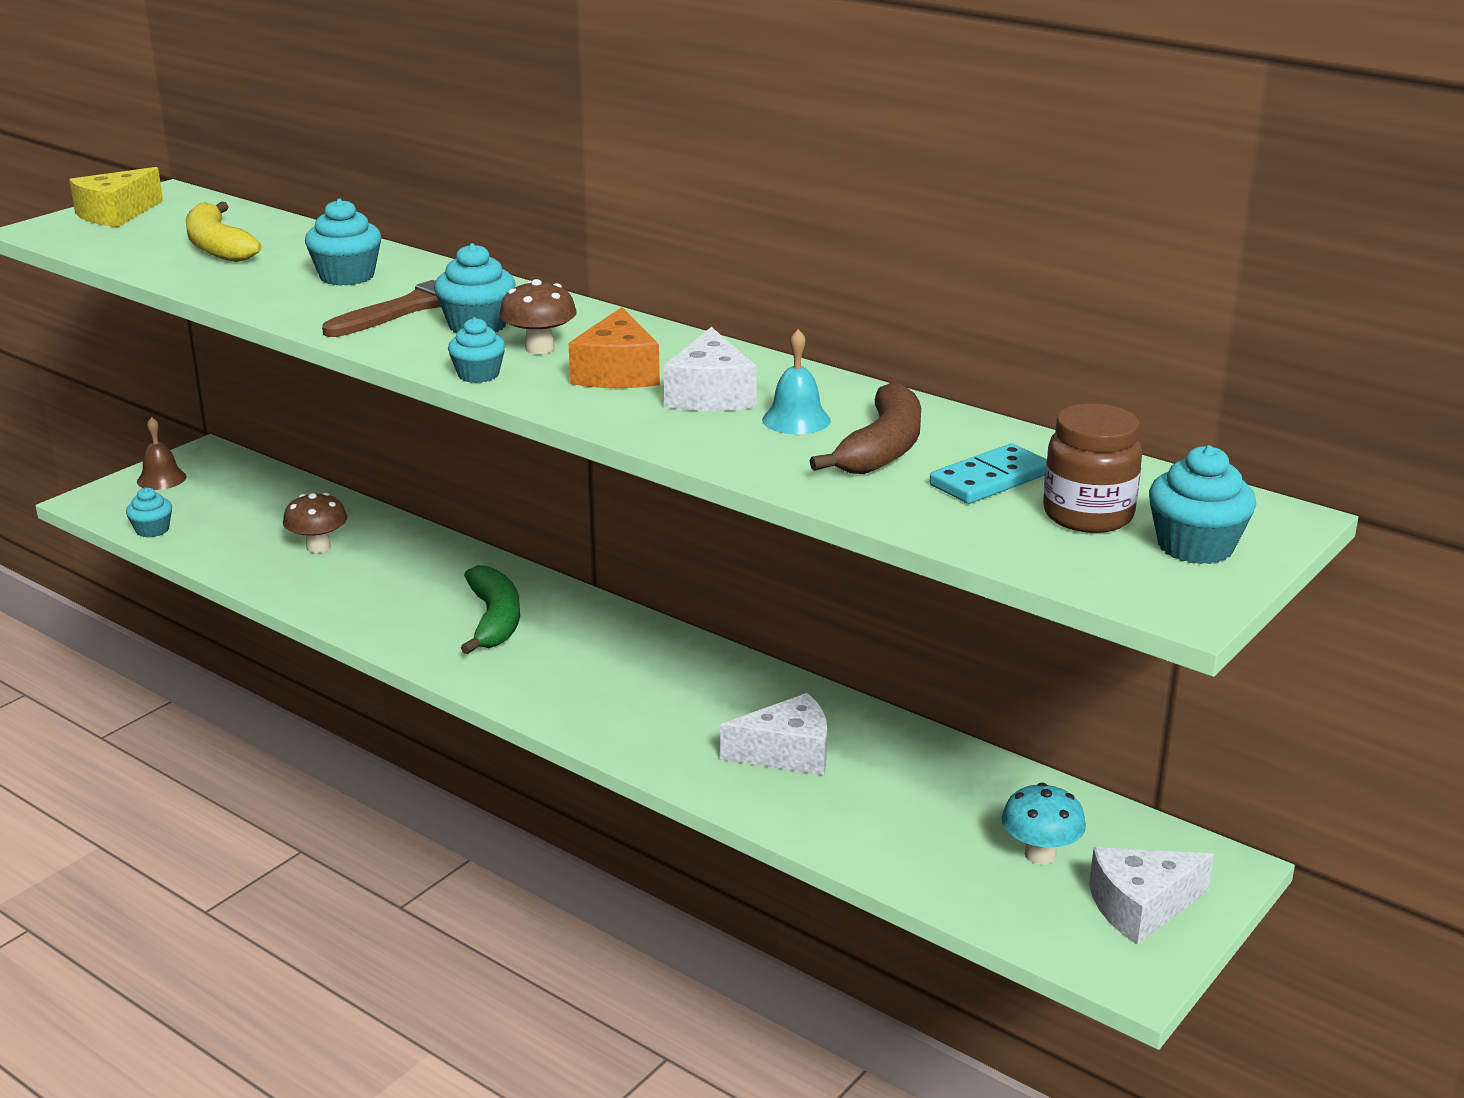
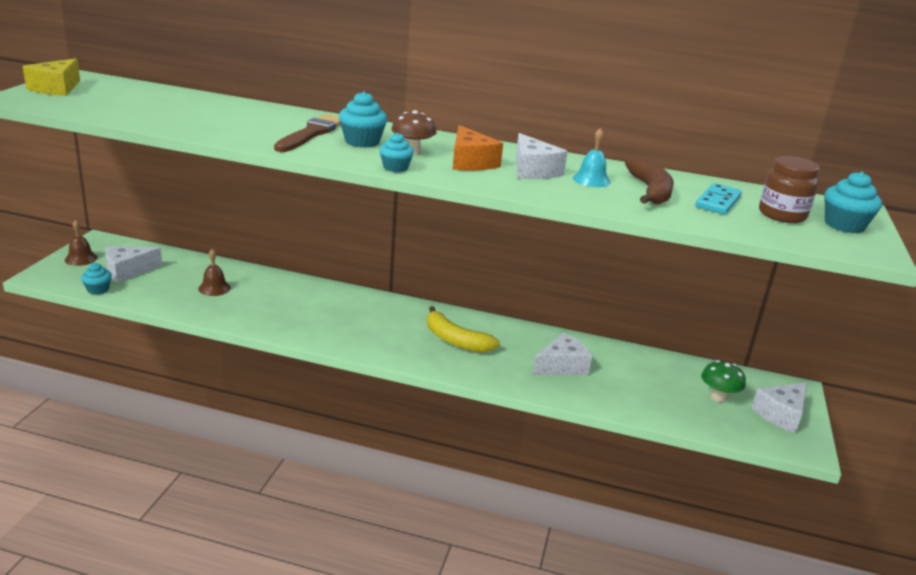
camera: 25 degrees left, 0 degrees up
(213, 505) = (127, 271): none -> white cheese
(217, 247) = (148, 105): yellow banana -> yellow banana (455, 340)
(318, 547) = (214, 288): brown mushroom -> brown bell
(347, 276) = (251, 118): turquoise cupcake -> none
(494, 620) = (351, 317): green banana -> none
(1040, 854) = (718, 397): turquoise mushroom -> green mushroom

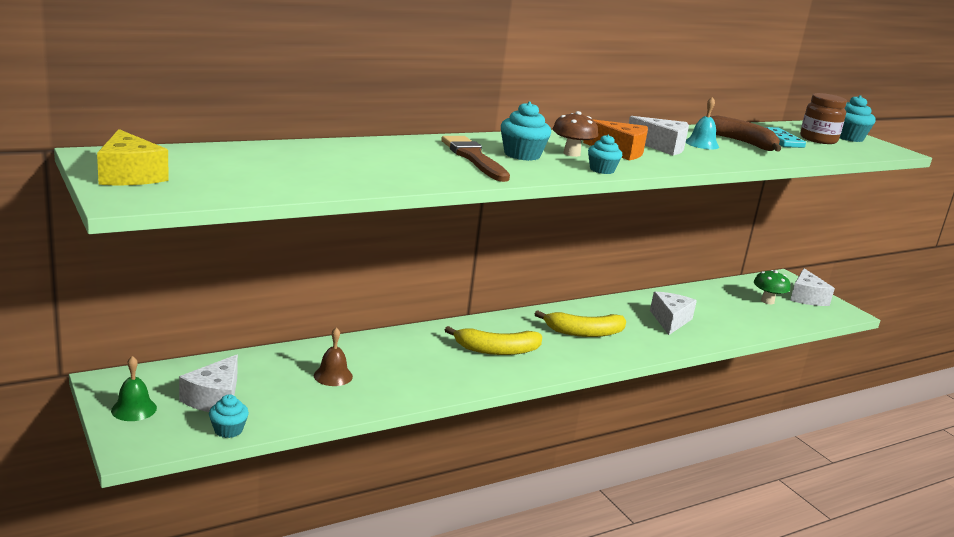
camera: 45 degrees left, 5 degrees down
(81, 258) = (134, 409): brown bell -> green bell
(355, 321) = (496, 350): none -> yellow banana

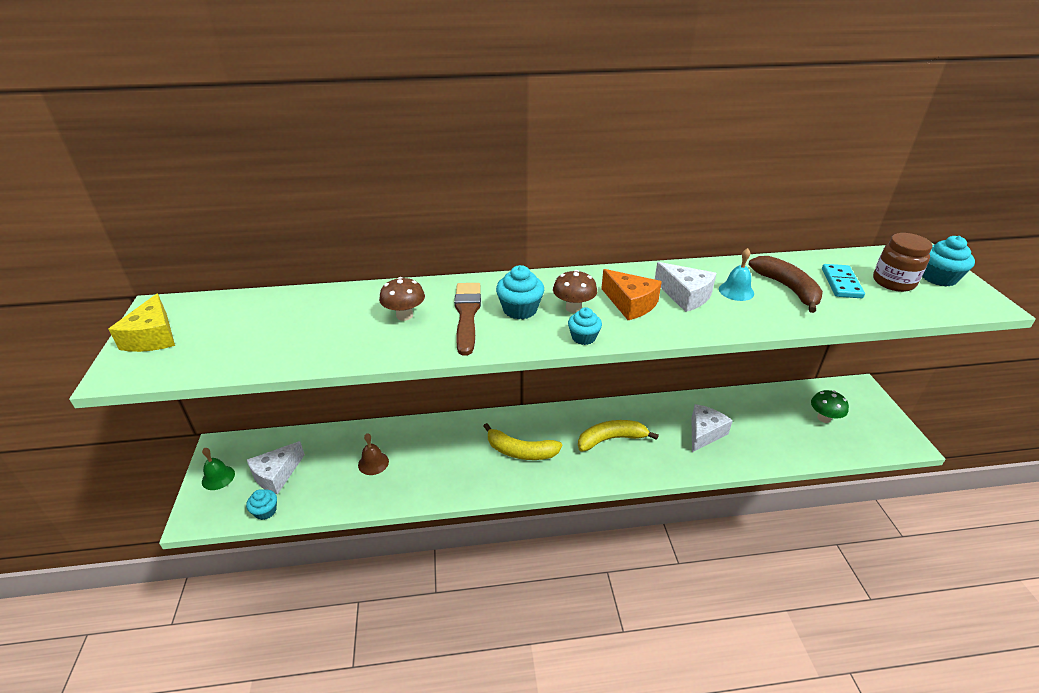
camera: 25 degrees right, 15 degrees up
(409, 159) = (404, 315): none -> brown mushroom
(584, 332) = (611, 439): yellow banana -> yellow banana turned 150 degrees clockwise
(806, 297) = (872, 417): white cheese -> none

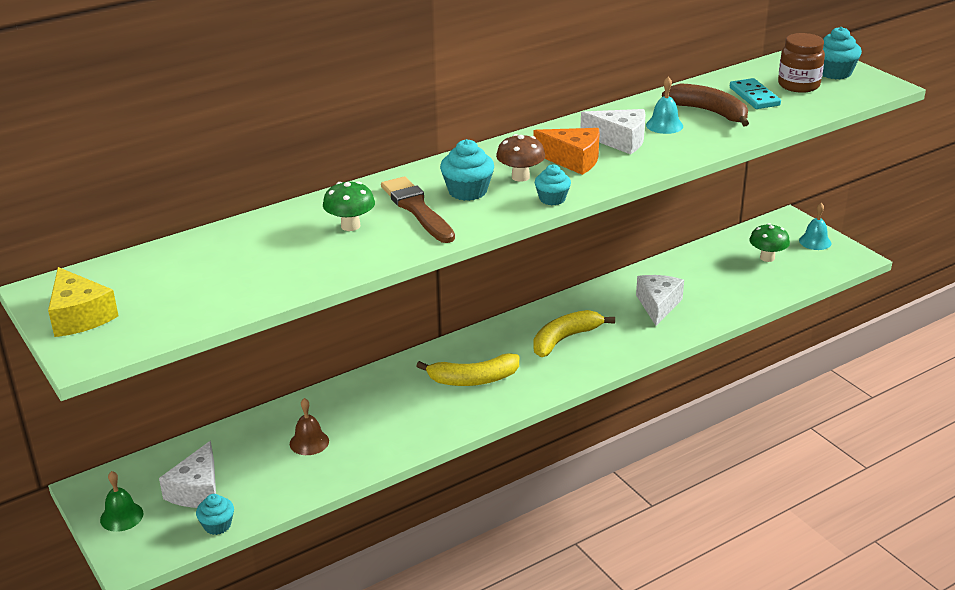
camera: 25 degrees left, 5 degrees down
(404, 315) = (350, 226): brown mushroom -> green mushroom
(876, 416) = (815, 241): none -> turquoise bell

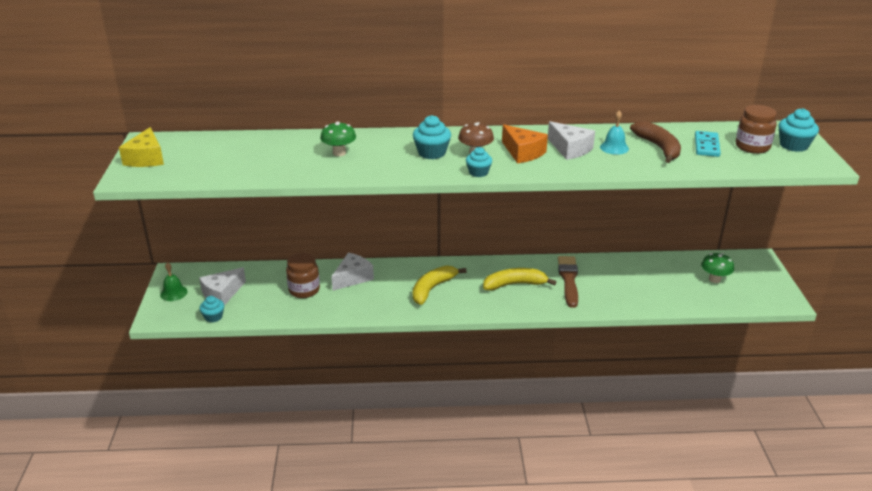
camera: 30 degrees right, 0 degrees up
(309, 442) = (304, 290): brown bell -> brown jar
(417, 209) = (389, 154): brown brush -> brown brush (568, 279)
(473, 379) = (432, 289): yellow banana -> yellow banana turned 105 degrees clockwise
(658, 305) = (600, 284): white cheese -> white cheese (353, 278)
(815, 241) = (765, 280): turquoise bell -> none

